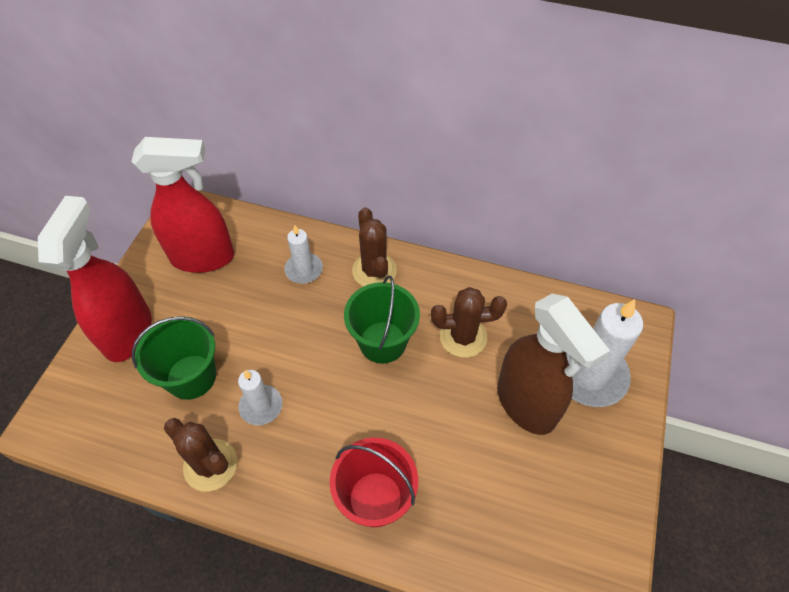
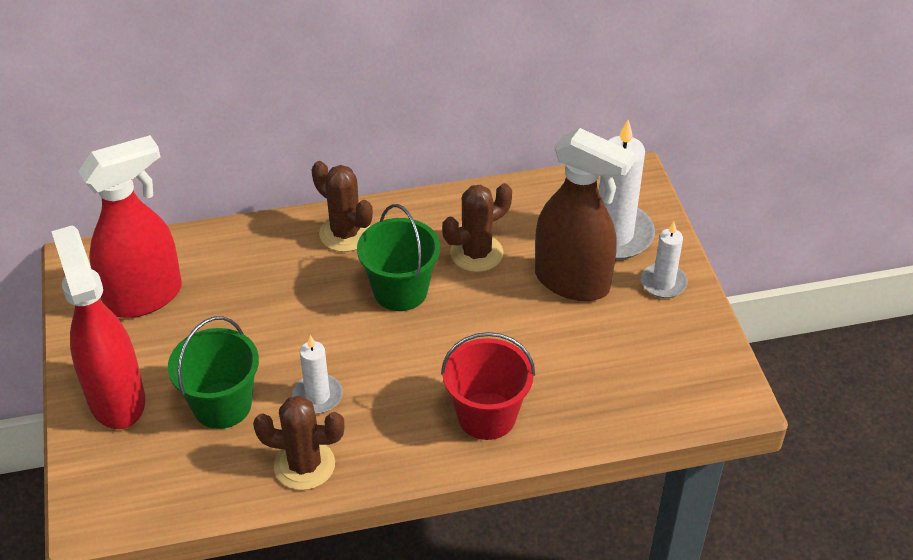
camera: 30 degrees left, 10 degrees down
(304, 270) = (269, 263): white candle -> white candle (663, 283)

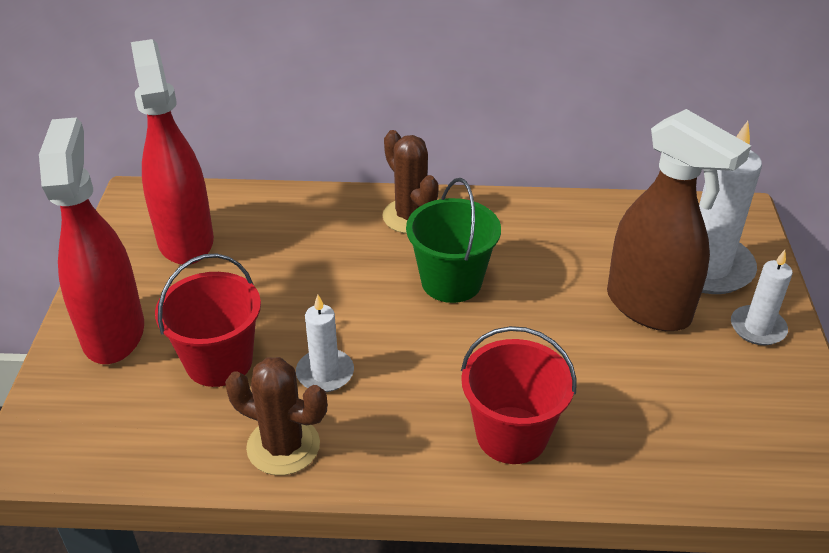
camera: 15 degrees right, 5 degrees down
(145, 297) = (185, 240): red spray bottle -> red spray bottle turned 90 degrees counterclockwise
(222, 405) = (219, 361): green bucket -> red bucket
(476, 253) = (546, 259): brown cactus -> none

